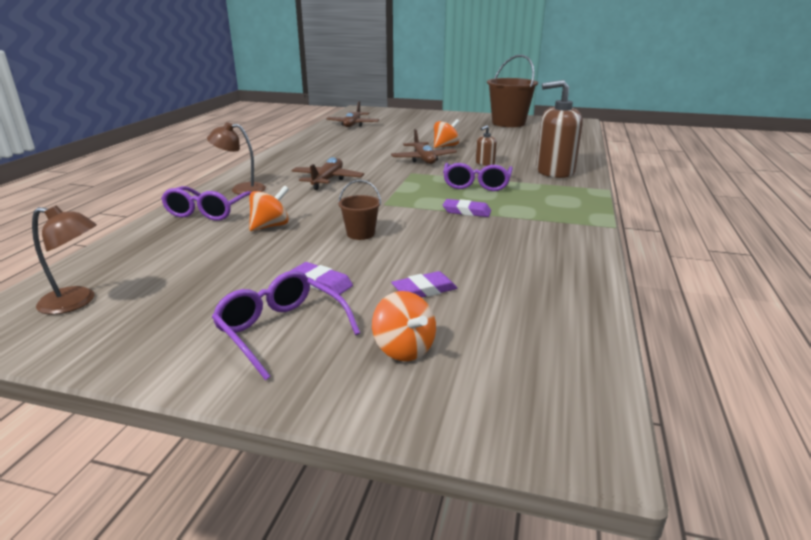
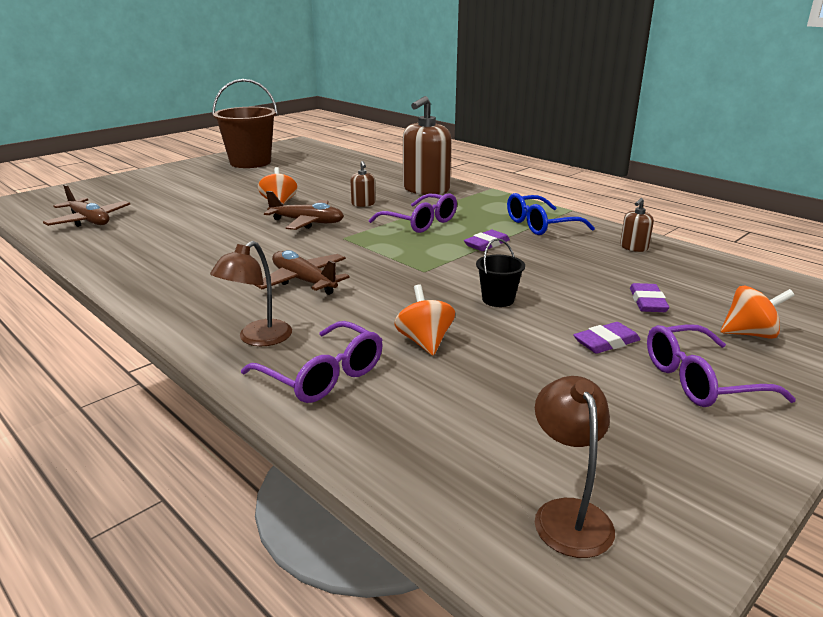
camera: 60 degrees left, 0 degrees up
(77, 302) = (568, 514): brown lamp -> brown lamp turned 45 degrees counterclockwise
(360, 234) = (498, 299): brown bucket -> black bucket
(546, 221) = (540, 225): none -> blue glasses
(557, 267) = (633, 247): none -> brown soap dispenser

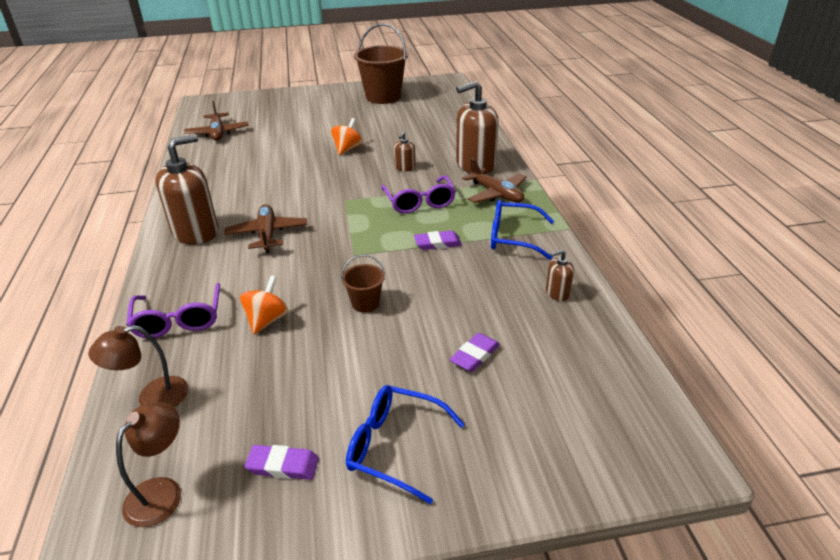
camera: 35 degrees right, 10 degrees up
(209, 302) = (195, 232): none -> brown soap dispenser
(257, 339) = (183, 274): brown lamp -> brown lamp (152, 397)
(307, 222) = (341, 176): brown plane -> brown plane (496, 194)
(498, 299) = (365, 303): black bucket -> brown bucket
(606, 342) = (382, 378): purple eraser -> purple eraser (283, 465)
(700, 380) = (394, 446): purple glasses -> blue glasses
(749, 334) = (508, 426): orange spinning top -> none

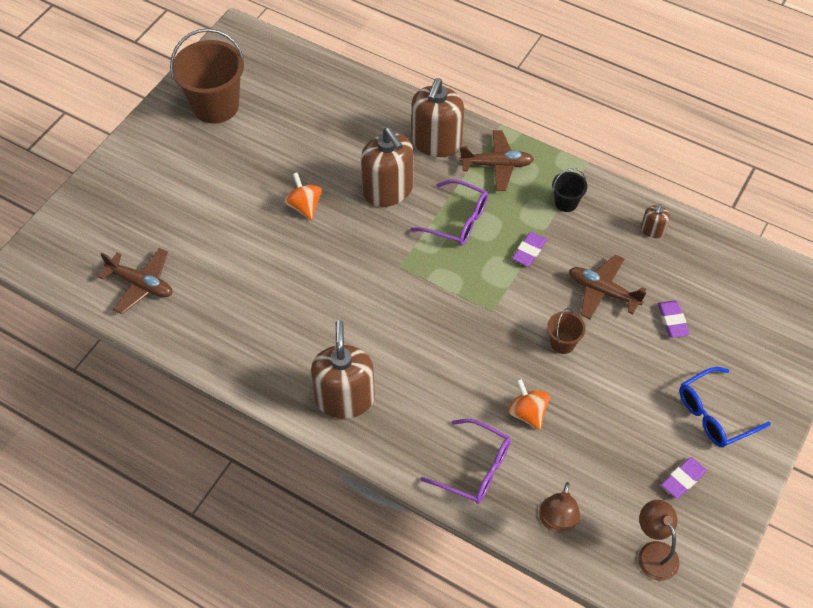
camera: 50 degrees left, 20 degrees up
(267, 234) = (402, 350): brown plane -> brown plane (603, 291)
(405, 168) = (388, 190): brown soap dispenser -> brown soap dispenser, size x2.19
(512, 237) = (566, 202): blue glasses -> black bucket

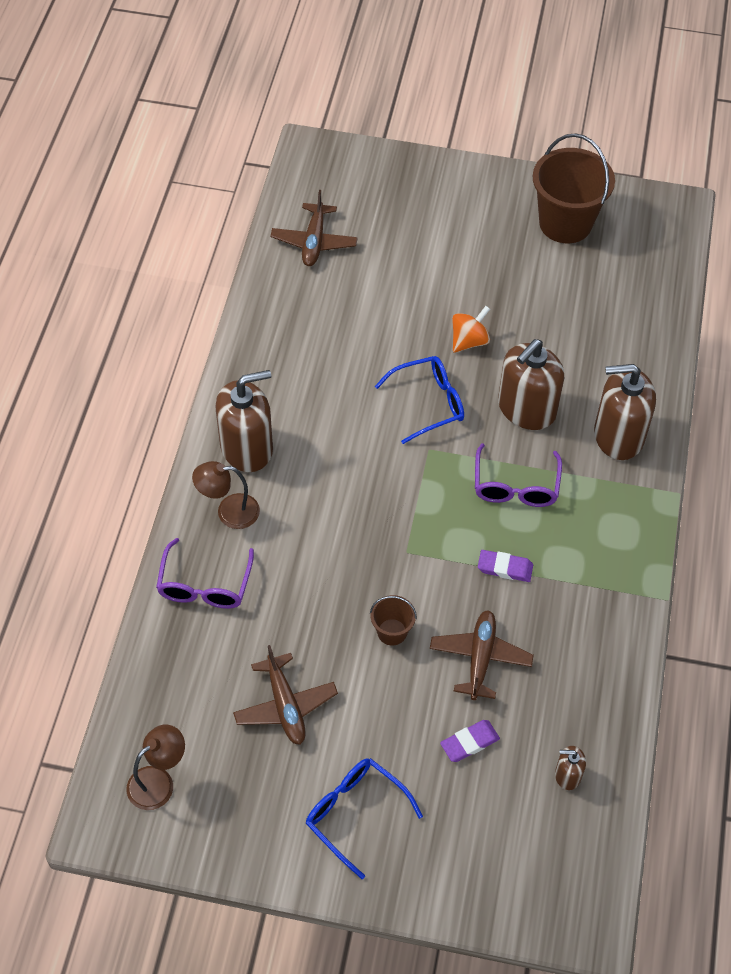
camera: 70 degrees right, 0 degrees up
(354, 252) = (429, 403): none -> blue glasses
(497, 165) = (615, 504): brown plane -> brown plane (285, 705)
(527, 413) = (288, 618): orange spinning top -> none
(556, 522) = (165, 677): brown lamp -> brown lamp (229, 511)
(566, 202) = (593, 590): black bucket -> none
(652, 230) = (595, 694): brown soap dispenser -> brown soap dispenser (567, 775)
(683, 479) = (258, 795): purple eraser -> none

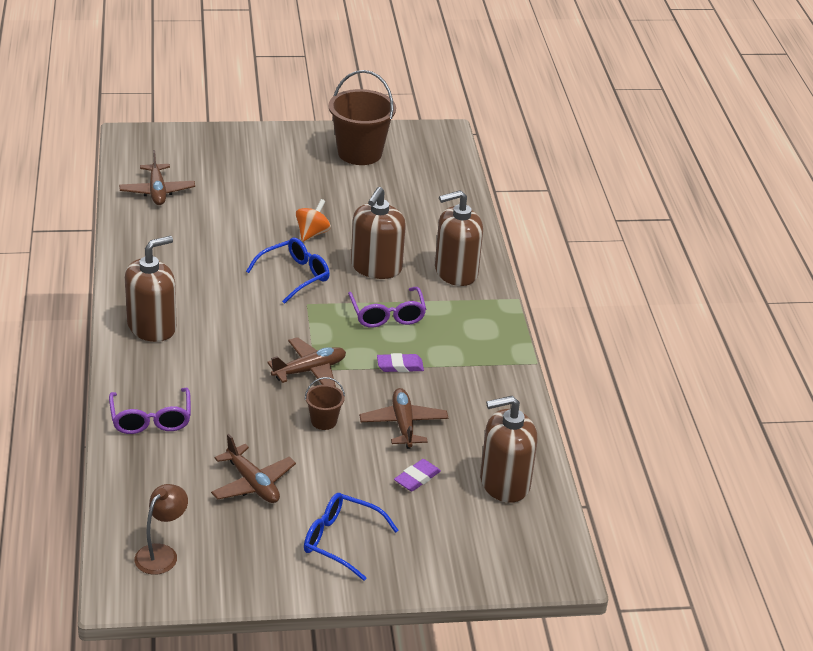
camera: 20 degrees left, 20 degrees down
(229, 511) = (153, 369): brown lamp -> none
(400, 552) = (309, 370): none -> brown plane
(567, 775) = (504, 483): brown soap dispenser -> brown soap dispenser, size x2.19

